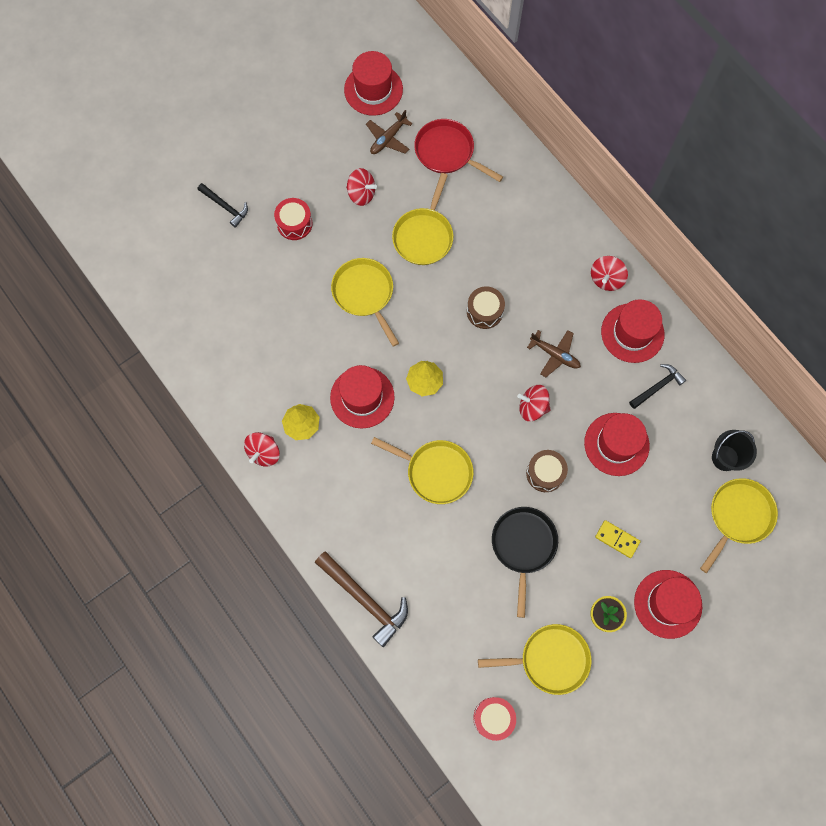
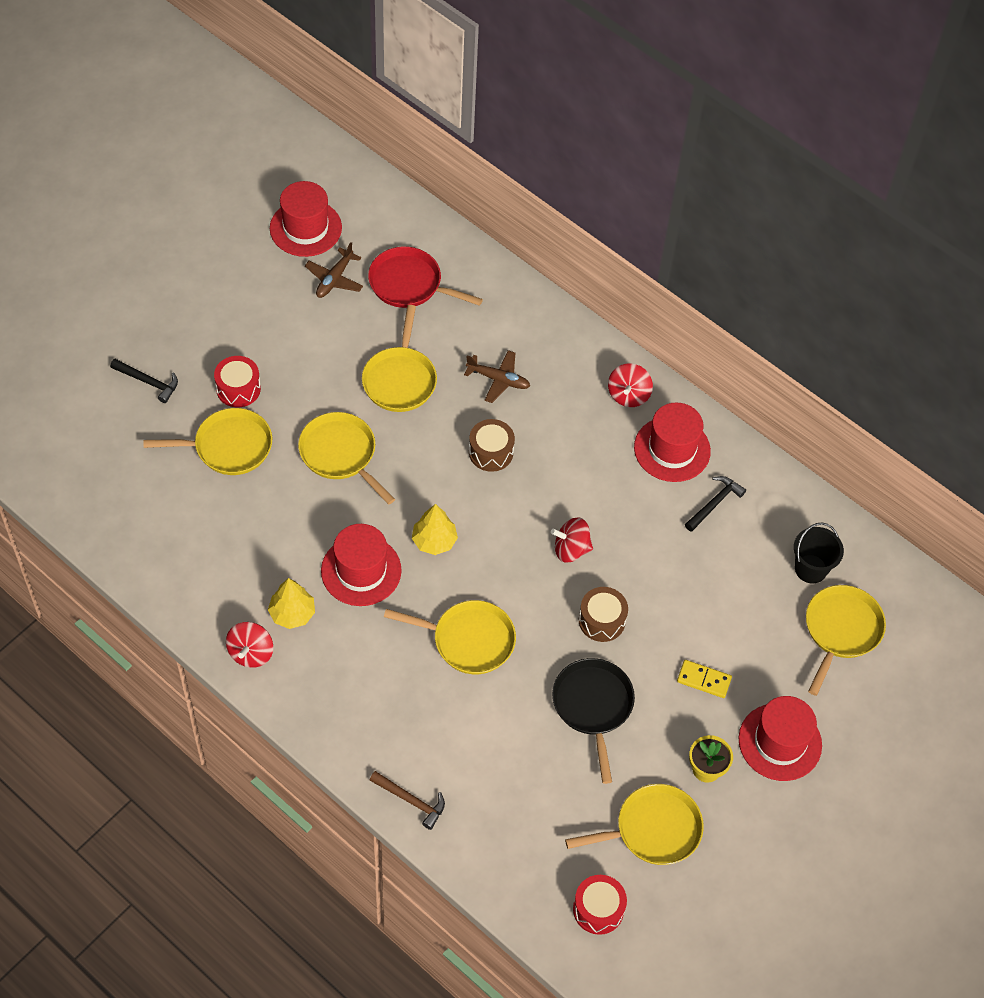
camera: 15 degrees left, 15 degrees down
(278, 273) = (228, 446): none -> yellow pan
(361, 194) = (314, 344): red spinning top -> none
(365, 600) = (411, 801): brown hammer -> brown hammer, size x0.59
(555, 355) = (585, 487): brown plane -> brown plane (498, 380)
(616, 444) = (680, 574): red hat -> none

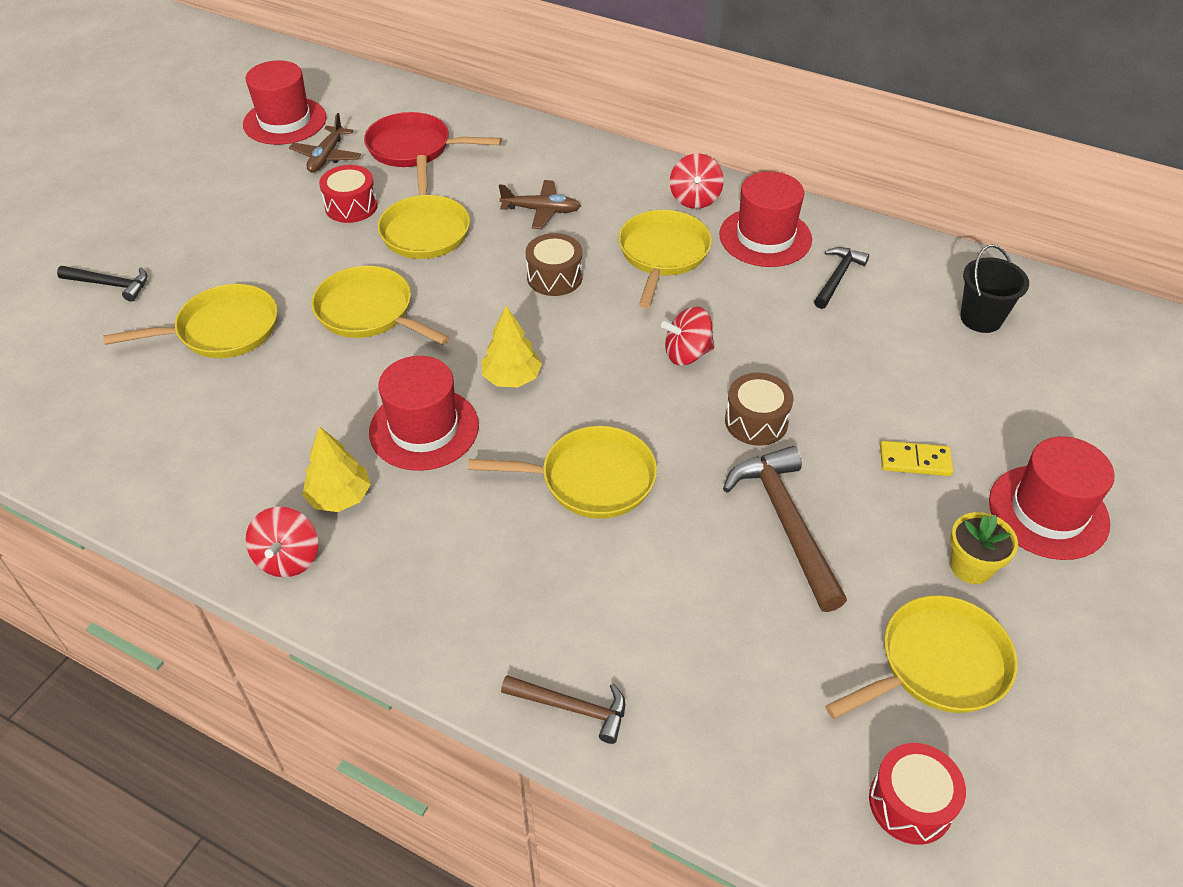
camera: 10 degrees left, 10 degrees down
(238, 389) = (227, 271): red drum -> red drum (351, 206)
(593, 706) = (786, 523): black pan -> brown hammer
(841, 631) = (1051, 373): yellow pan -> yellow pan (663, 254)

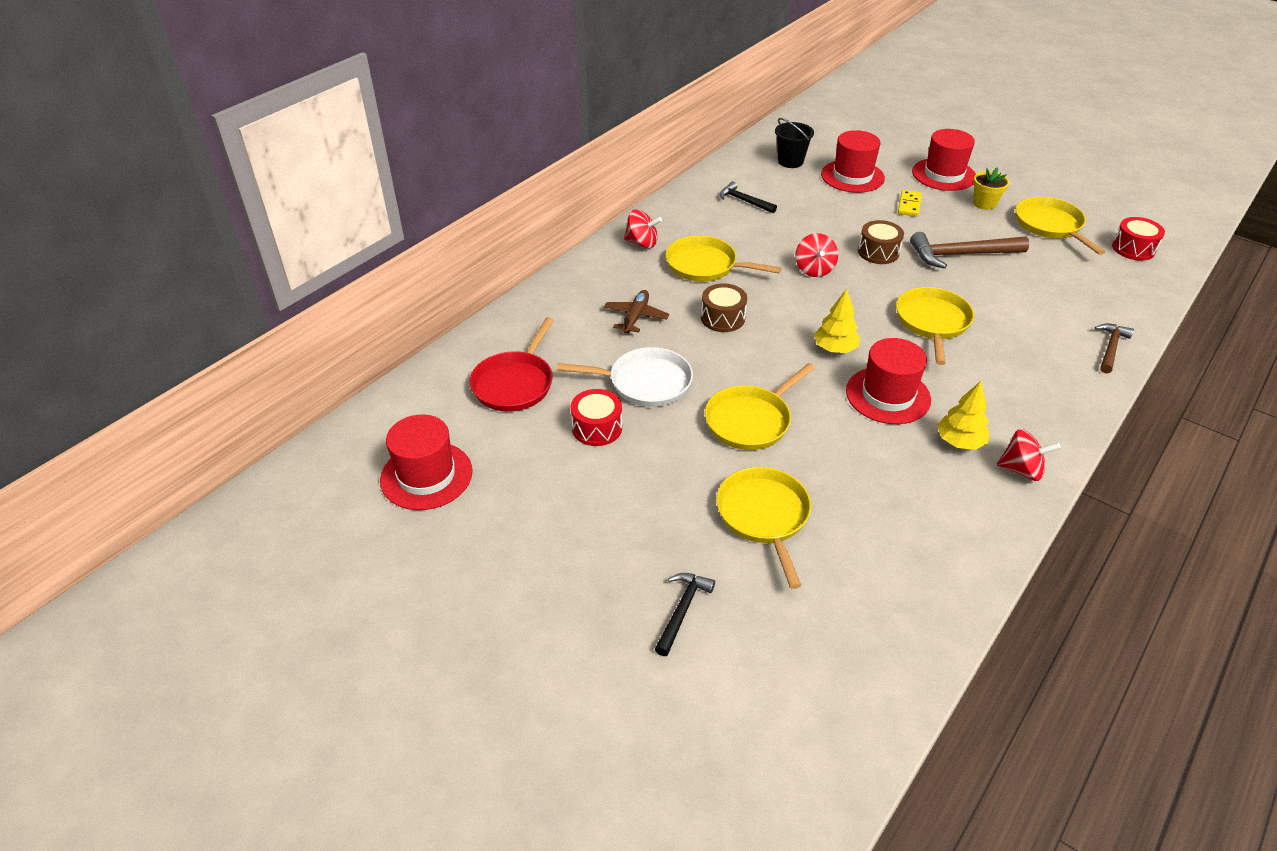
camera: 80 degrees left, 5 degrees down
(326, 157) = (507, 444): brown plane -> none
(425, 230) = (645, 383): yellow pan -> white pan
(765, 237) = (695, 221): red hat -> red hat (852, 176)

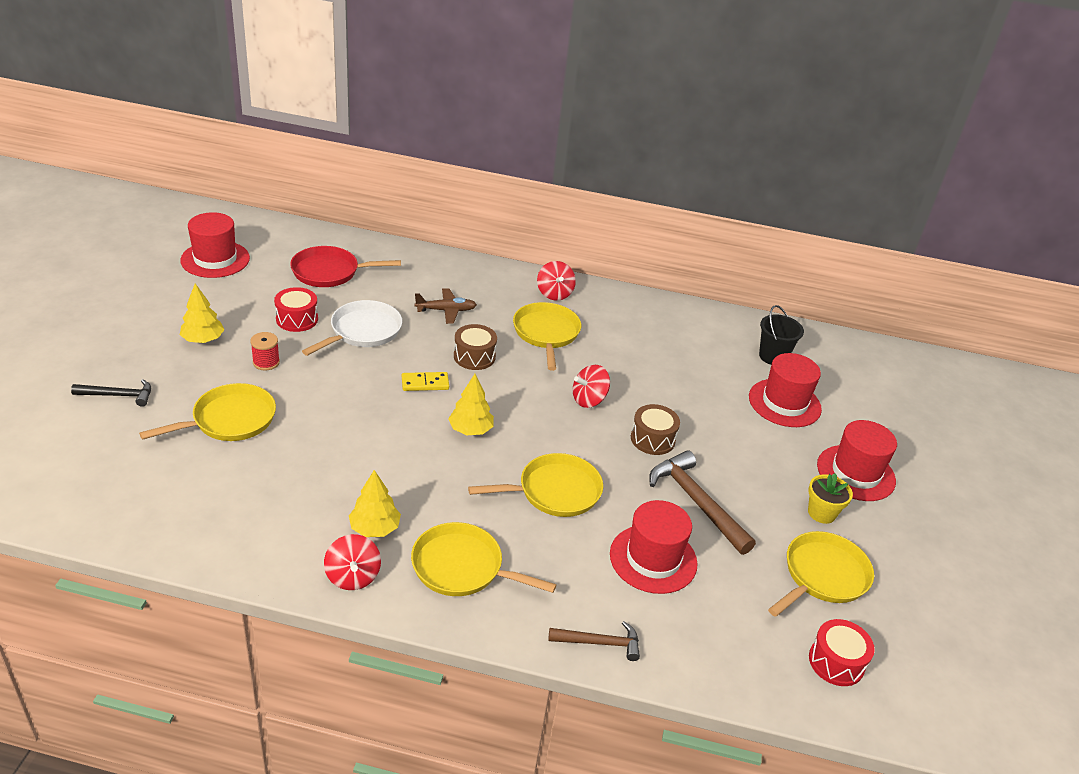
camera: 60 degrees right, 5 degrees down
(600, 515) = (203, 340): none -> yellow tree
(645, 383) = (362, 331): white pan -> white pan turned 120 degrees counterclockwise
(669, 468) = (266, 362): none -> red spool
(744, 201) = (671, 338): black hammer -> none
(751, 420) = (343, 395): yellow pan -> yellow pan (462, 567)
(888, 395) = (419, 472): red hat -> red hat (653, 559)
(909, 205) = (764, 452): yellow domino -> yellow domino (425, 383)

